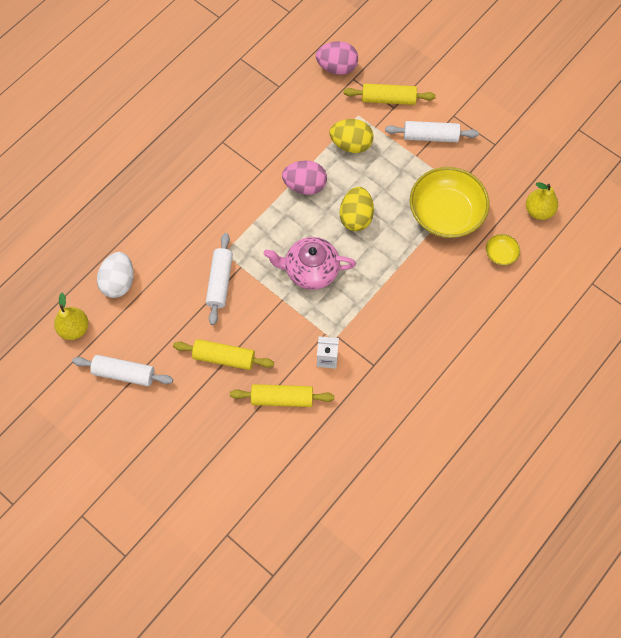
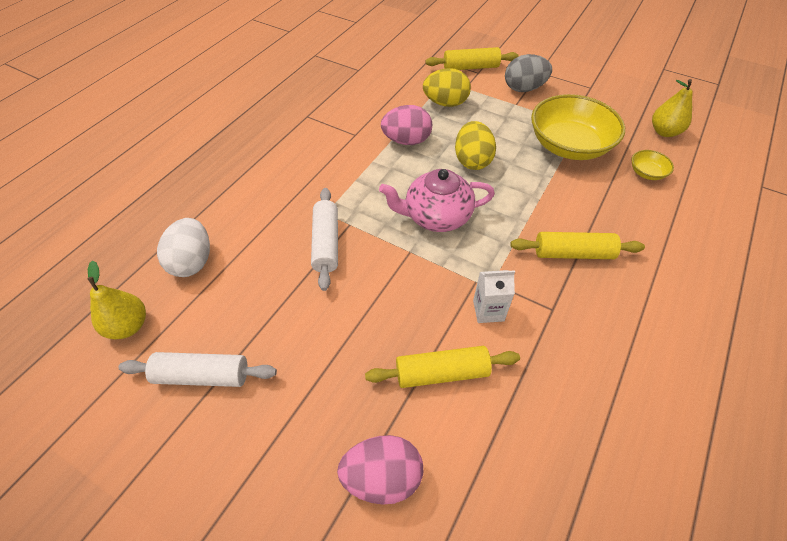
camera: 10 degrees left, 15 degrees down
(224, 357) = (347, 331): yellow rolling pin -> yellow rolling pin (573, 253)
(337, 67) = (412, 52): pink egg -> pink egg (382, 477)
(430, 136) = (524, 88): white rolling pin -> grey egg

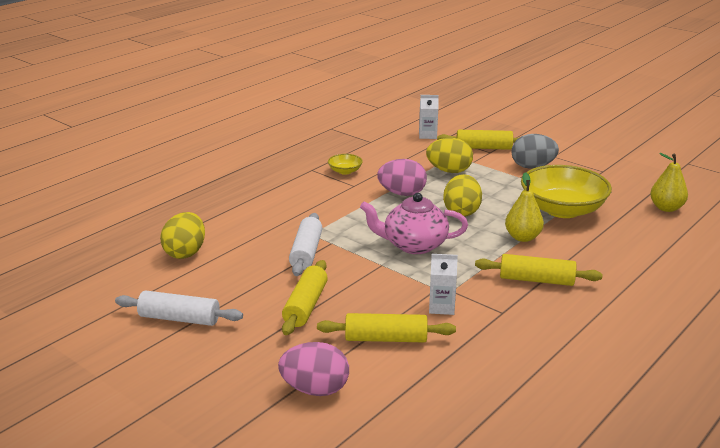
camera: 10 degrees right, 25 degrees down
(128, 326) = (124, 285): yellow pear -> yellow pear (522, 237)
(192, 262) = (185, 253): white egg -> yellow egg
(342, 331) = (305, 306): none -> yellow rolling pin
(412, 55) = (427, 135): none -> white carton
(647, 173) = (634, 234): yellow bowl -> yellow bowl (345, 171)

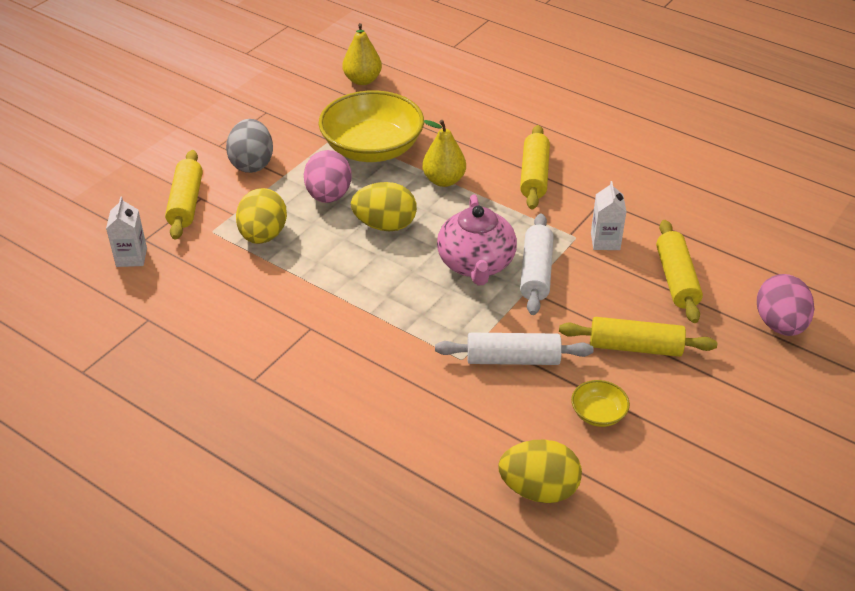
camera: 95 degrees left, 15 degrees up
(179, 319) = (699, 460): white rolling pin -> white rolling pin (536, 272)
(345, 171) = (261, 341): yellow bowl -> yellow bowl (598, 414)
(402, 193) = (335, 278): pink egg -> pink egg (329, 196)

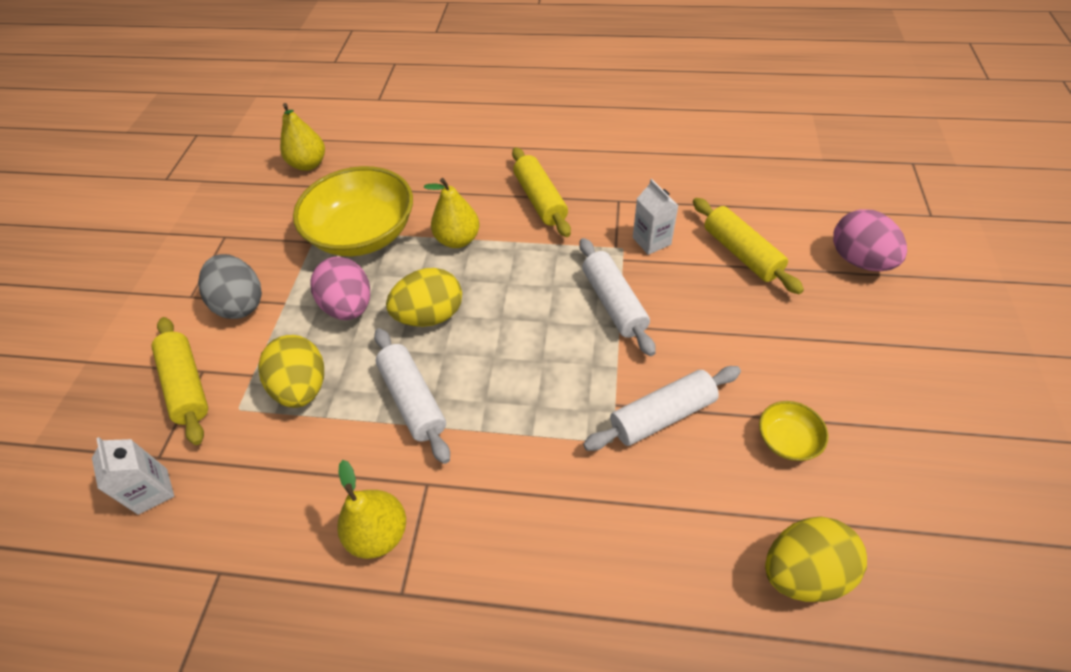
camera: 25 degrees left, 10 degrees up
(261, 342) = (379, 533): none -> yellow pear
(335, 274) = (413, 400): none -> white rolling pin
(476, 264) = (551, 320): pink teapot -> none
(635, 347) = (761, 343): yellow rolling pin -> none

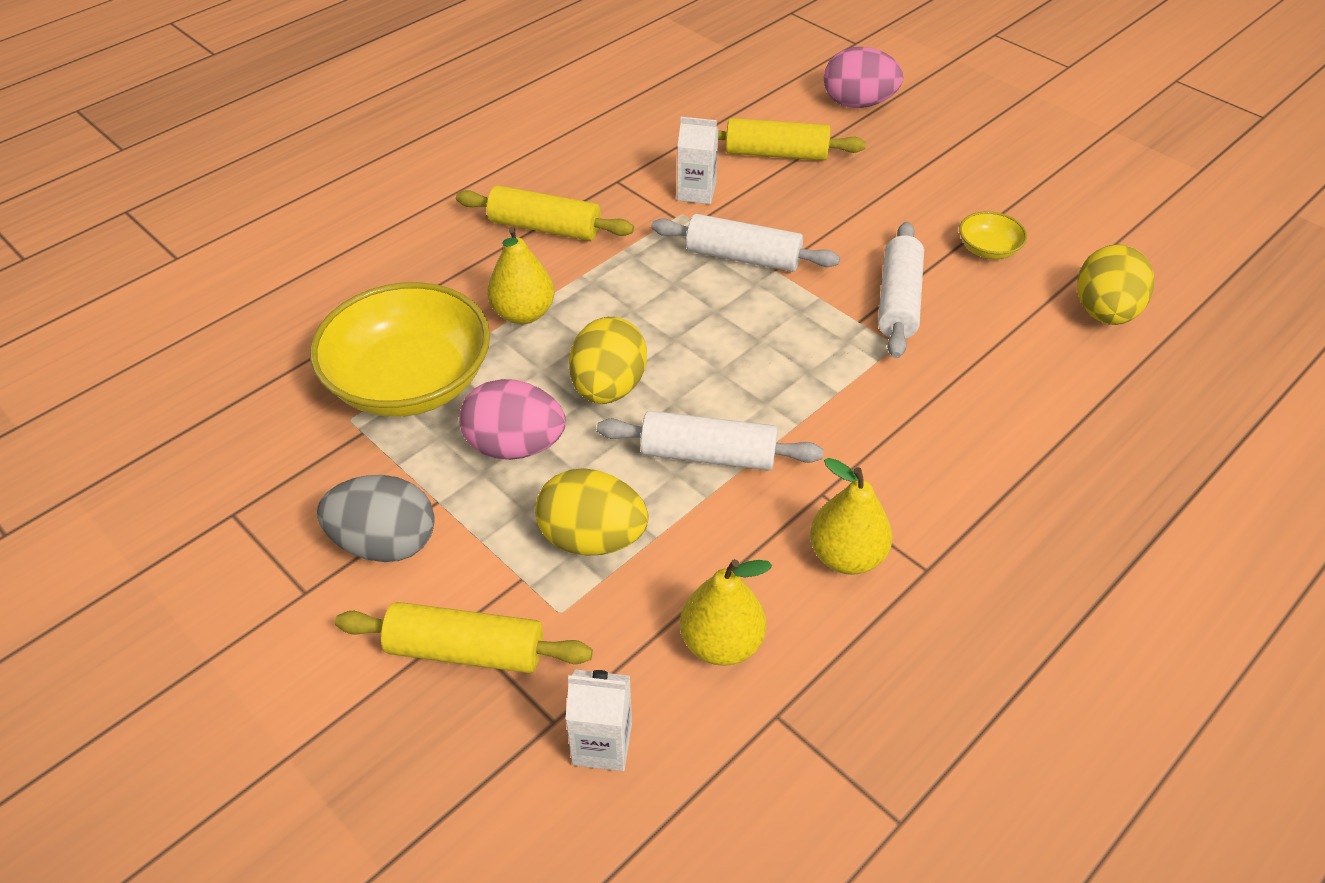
camera: 55 degrees left, 5 degrees down
(309, 164) = (208, 374): yellow pear -> yellow pear (721, 643)

